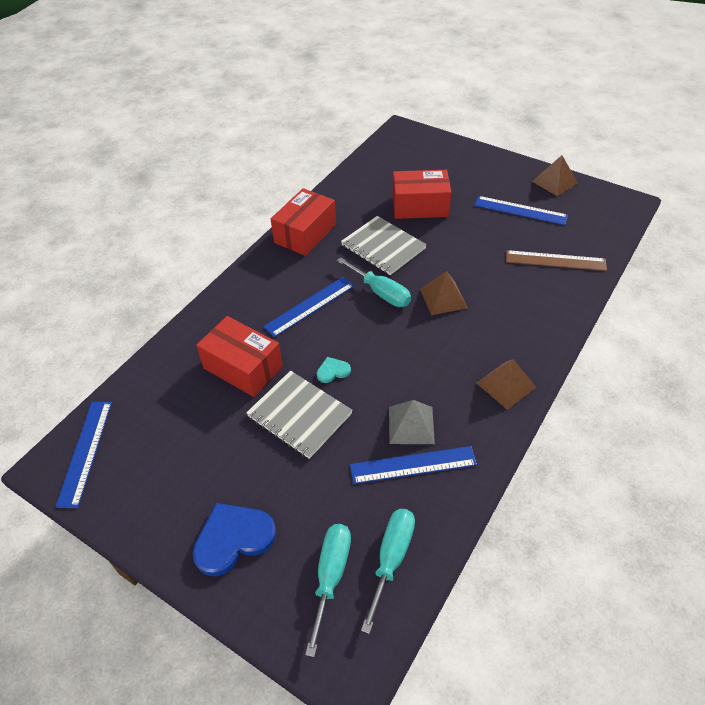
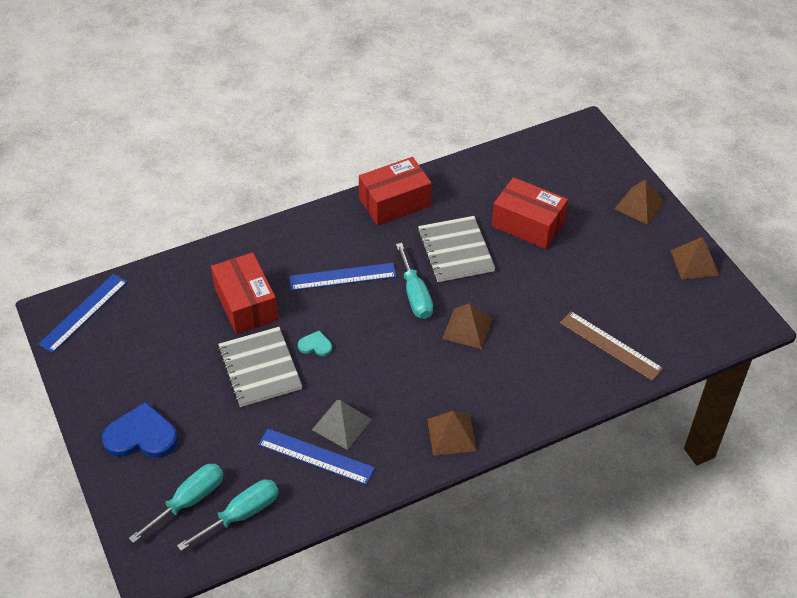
camera: 30 degrees right, 0 degrees up
(484, 162) = (639, 205): none -> brown pyramid
(520, 210) = (626, 277): blue ruler -> none

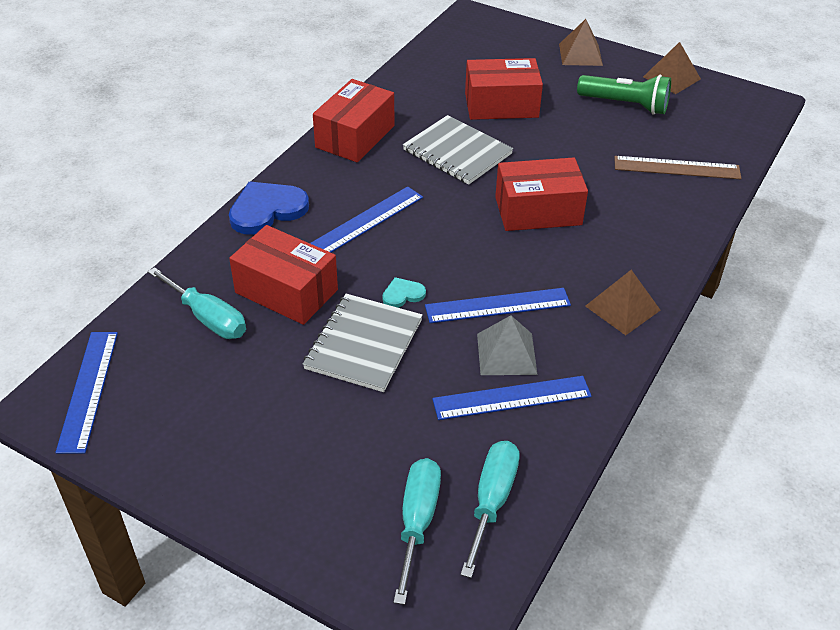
camera: 35 degrees left, 5 degrees down
(141, 435) = (290, 483): blue heart -> blue heart (267, 210)
(260, 368) = (364, 344): grey notebook -> grey notebook turned 75 degrees clockwise
(369, 387) = (497, 305): none -> blue ruler
(415, 295) = (458, 205): turquoise screwdriver -> turquoise screwdriver (208, 318)
(467, 328) = (538, 211): brown pyramid -> red box
(628, 270) = (625, 105): none -> green flashlight

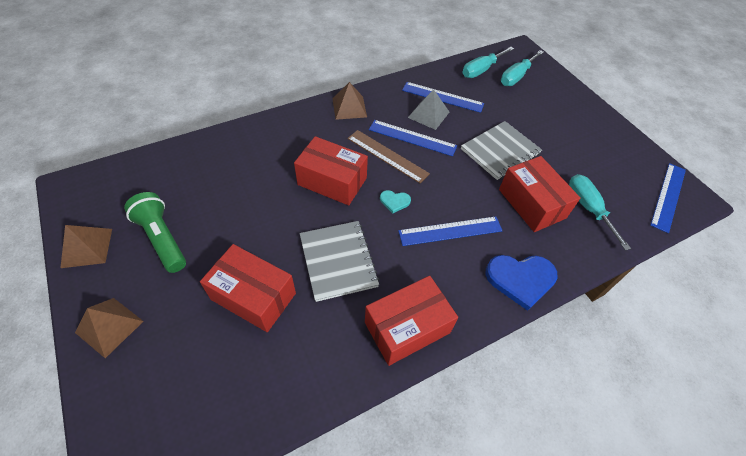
camera: 150 degrees left, 10 degrees up
(402, 294) = (460, 168): turquoise heart -> turquoise heart (394, 201)
(677, 168) = (209, 166): brown ruler -> brown ruler (387, 156)

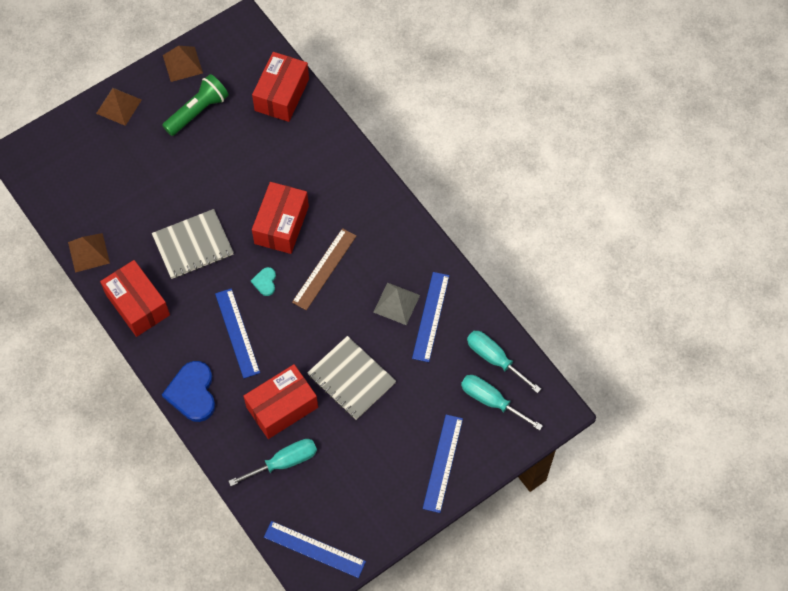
camera: 85 degrees right, 10 degrees up
(253, 296) = (153, 191): red box -> red box (282, 95)
(349, 107) = (391, 223): brown pyramid -> brown pyramid (88, 252)
(412, 138) = (355, 290): blue ruler -> blue ruler (443, 463)

